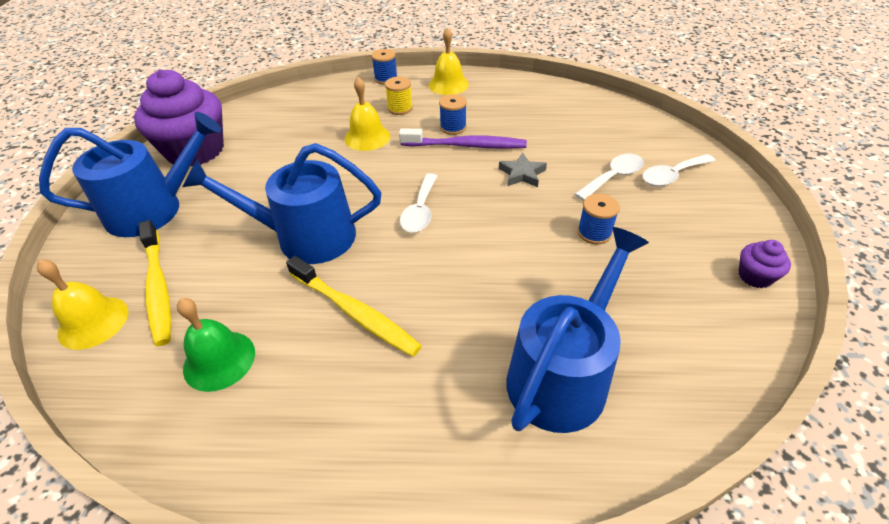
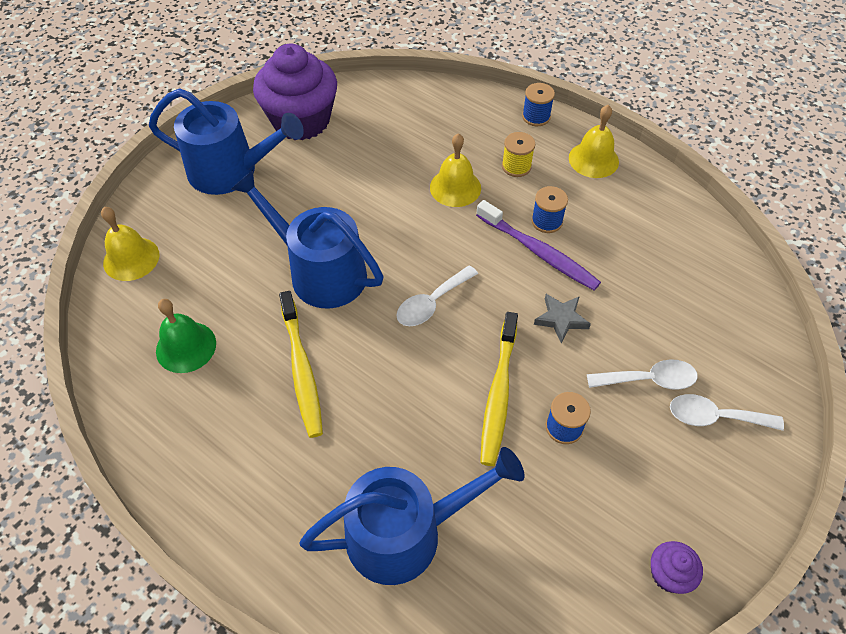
camera: 35 degrees right, 10 degrees up
(158, 287) = (187, 254): yellow toothbrush -> yellow toothbrush (498, 394)

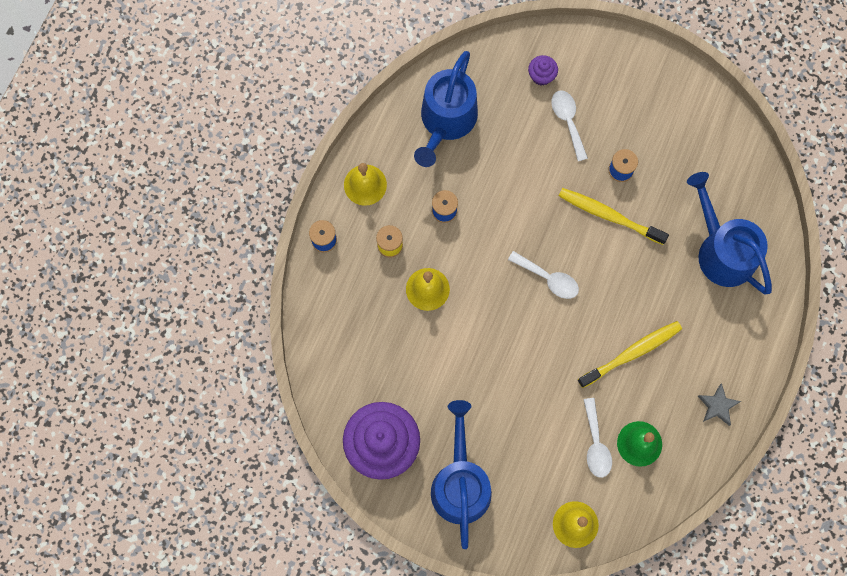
camera: 105 degrees left, 20 degrees up
(320, 272) = (544, 369): blue watering can -> blue watering can (446, 120)
(498, 394) = (609, 216): yellow toothbrush -> yellow toothbrush turned 150 degrees counterclockwise
(538, 252) = (477, 211): purple toothbrush -> none
(561, 319) = (535, 185): grey star -> grey star (717, 406)
(669, 574) = (696, 98): purple cupcake -> purple cupcake (541, 76)
(714, 417) = (584, 79): white spoon -> white spoon (595, 444)

